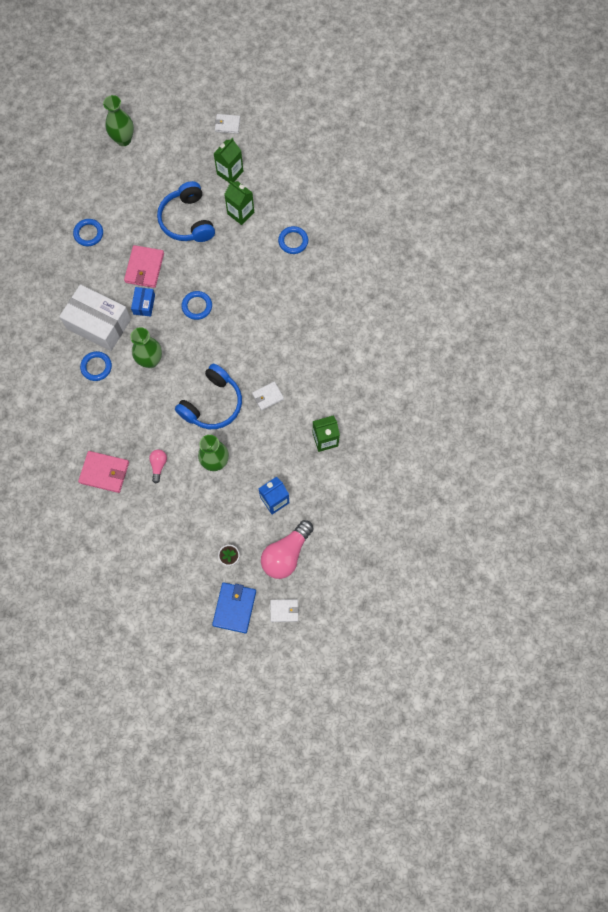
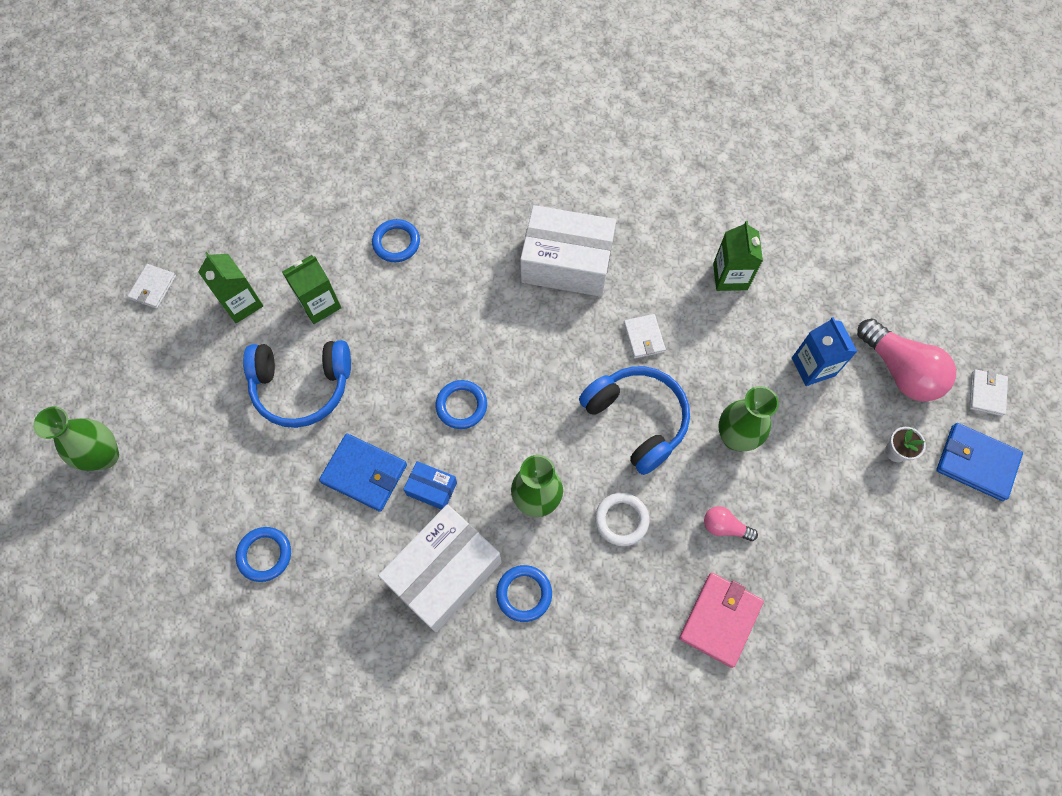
camera: 75 degrees left, 5 degrees down
(144, 268) = (364, 473): pink wallet -> blue wallet
(149, 408) = (621, 520): none -> white ring
(307, 340) = (566, 263): none -> white box

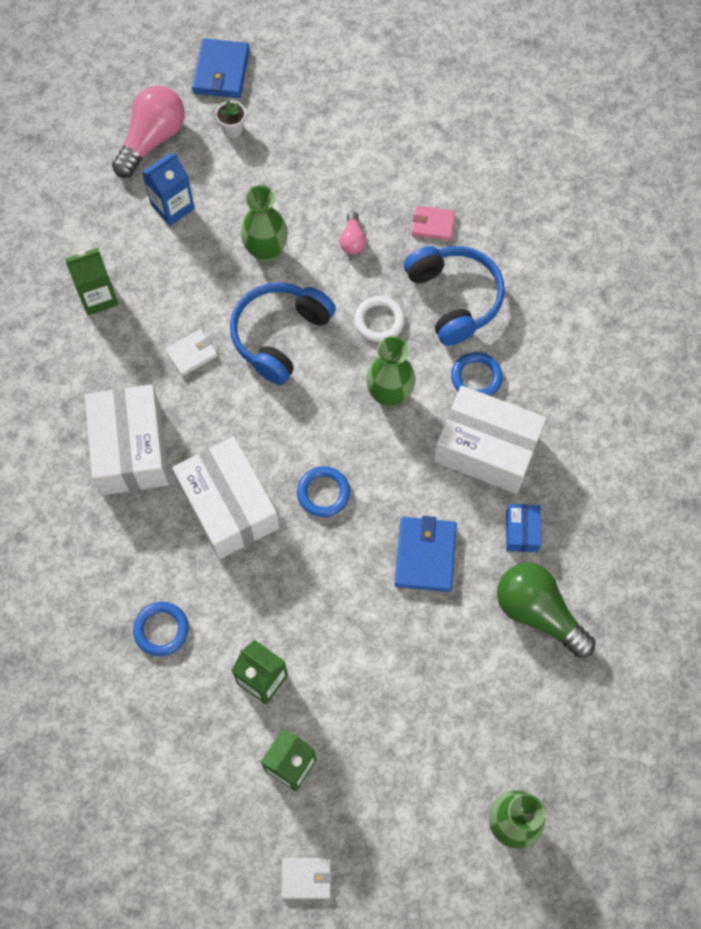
camera: 110 degrees left, 0 degrees up
(265, 555) = (538, 613): blue ring -> green light bulb
(302, 386) = (360, 655): blue headphones -> blue headphones (454, 298)
(431, 488) = (415, 489): blue box -> blue box (521, 531)
(482, 324) = (228, 506): none -> white box
(720, 620) = (433, 224): pink wallet -> pink wallet, size x0.62
(987, 393) = (152, 73): white wallet -> none

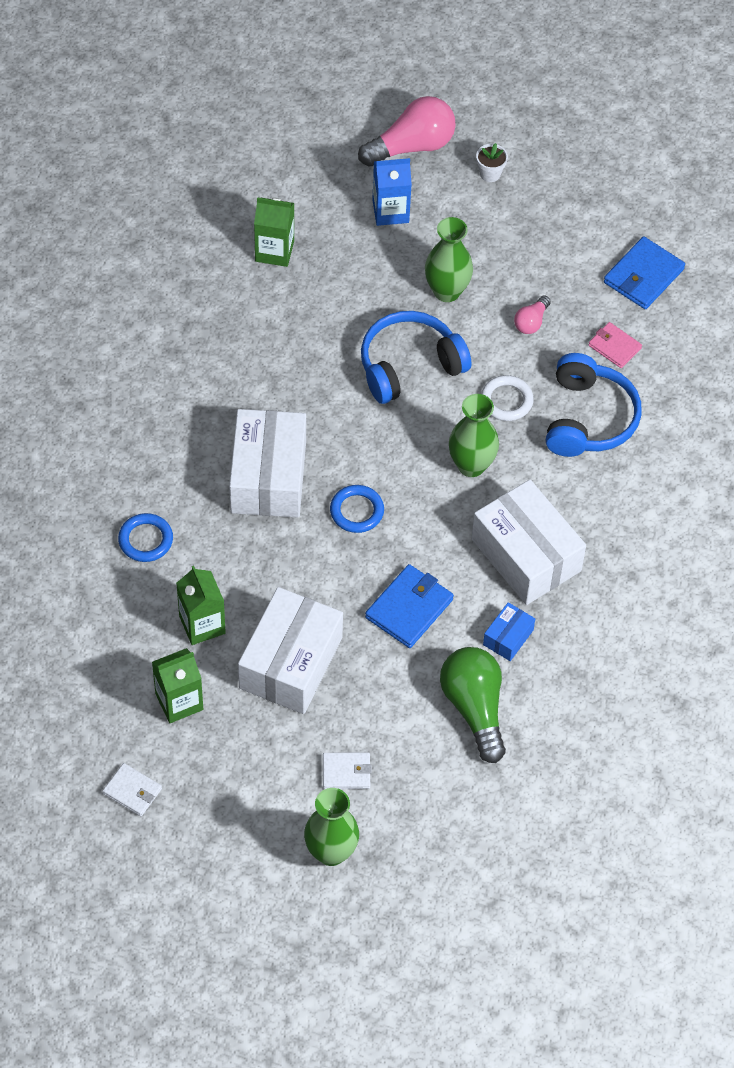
camera: 30 degrees right, 10 degrees down
(131, 449) = (218, 387): white box -> white box (291, 663)
(192, 354) = (322, 339): white wallet -> white wallet (346, 772)
(221, 71) = (514, 119): blue wallet -> blue wallet (643, 276)
(476, 378) = (560, 493): blue ring -> none

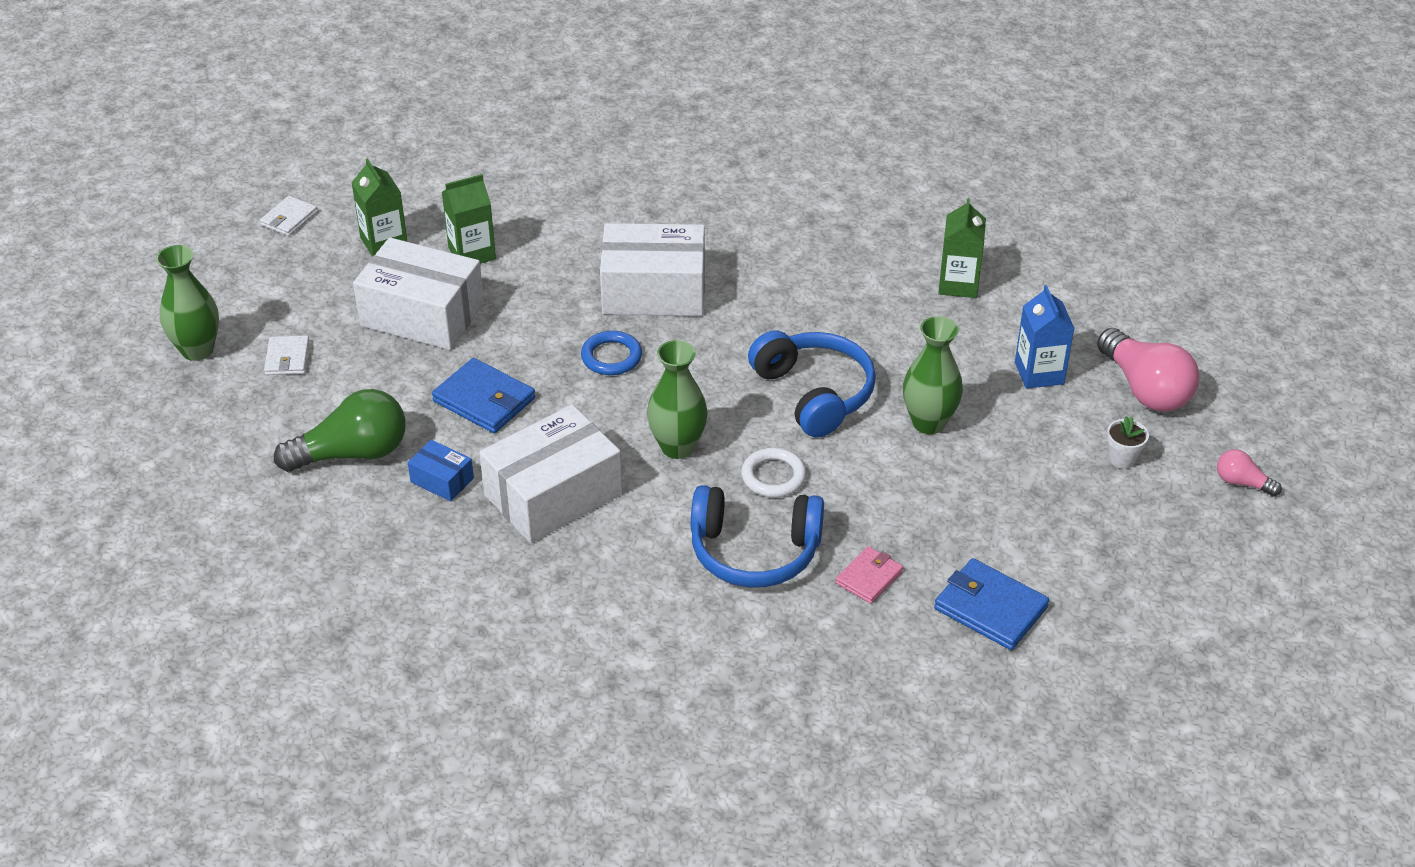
camera: 90 degrees right, 15 degrees down
(145, 540) = (573, 212): blue ring -> none
(531, 322) = (895, 498): pink light bulb -> pink light bulb (1242, 483)

